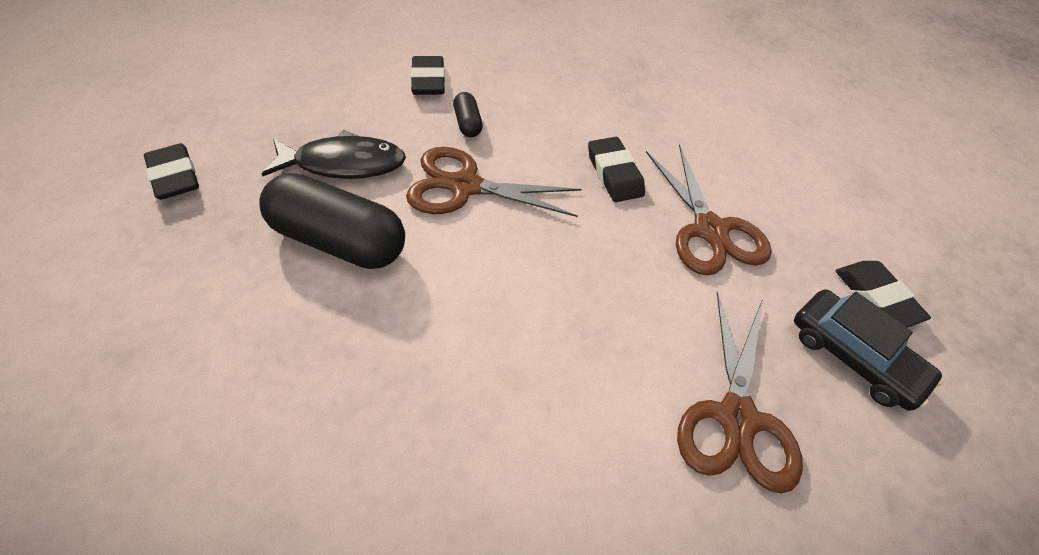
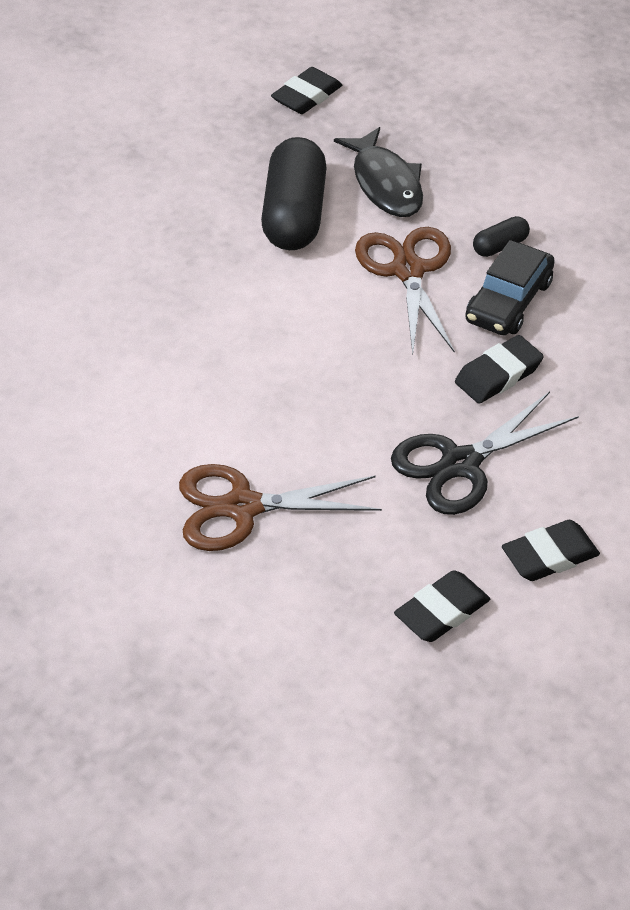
camera: 75 degrees right, 5 degrees down
(428, 81) = (548, 197): black eraser -> black eraser (549, 556)
(709, 230) = (461, 464): brown scissors -> black scissors
(854, 356) = (352, 591): black car -> black car (509, 301)

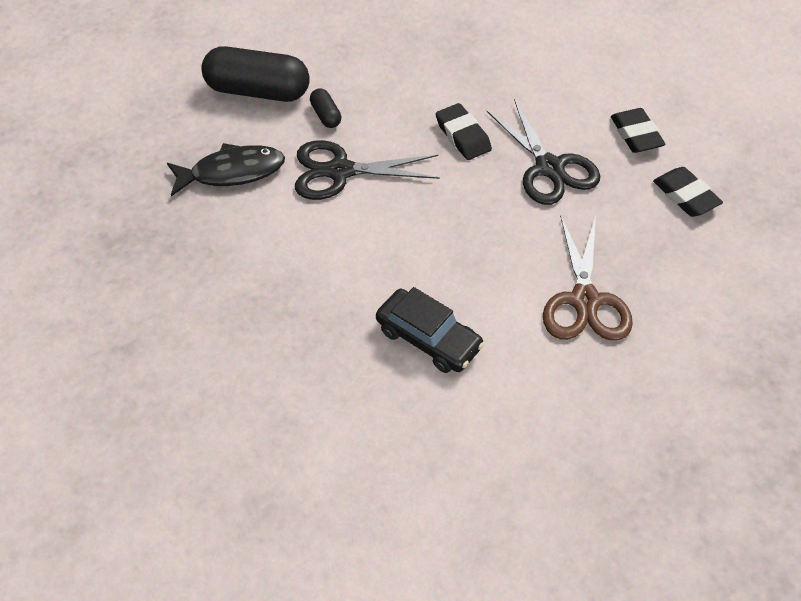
camera: 80 degrees left, 5 degrees up
(294, 215) = (252, 235): black capsule -> black capsule (258, 91)
(307, 96) = (96, 211): black eraser -> none
(408, 271) = (340, 171): brown scissors -> black scissors
(509, 301) = (387, 119): black car -> black car (429, 338)

